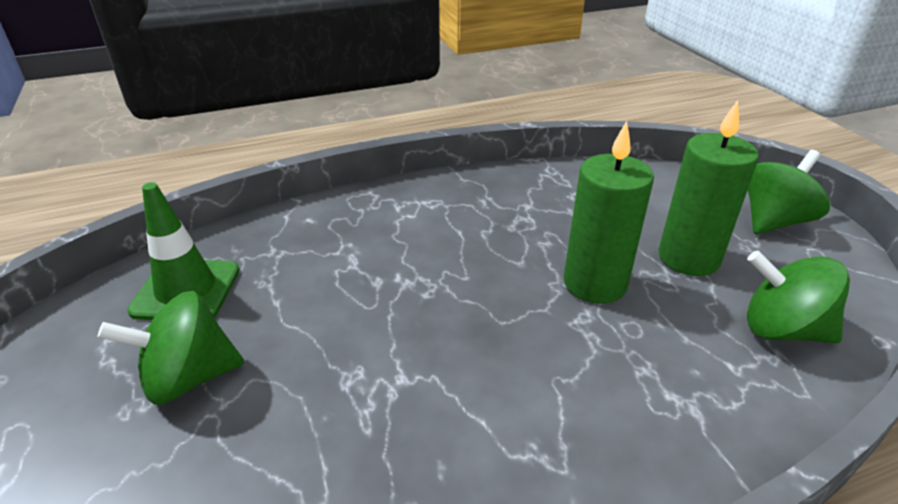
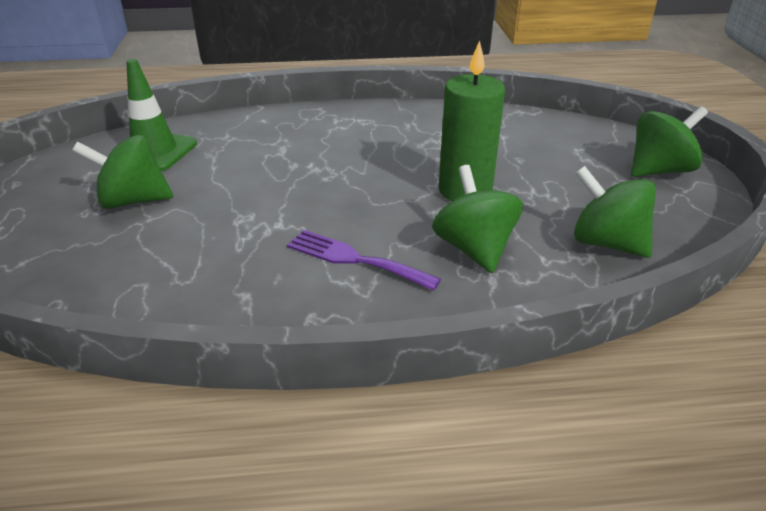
camera: 15 degrees right, 0 degrees up
(523, 415) = (355, 259): none -> purple fork
(650, 367) = (474, 248): none -> green spinning top
(688, 258) = (559, 185): green candle -> none

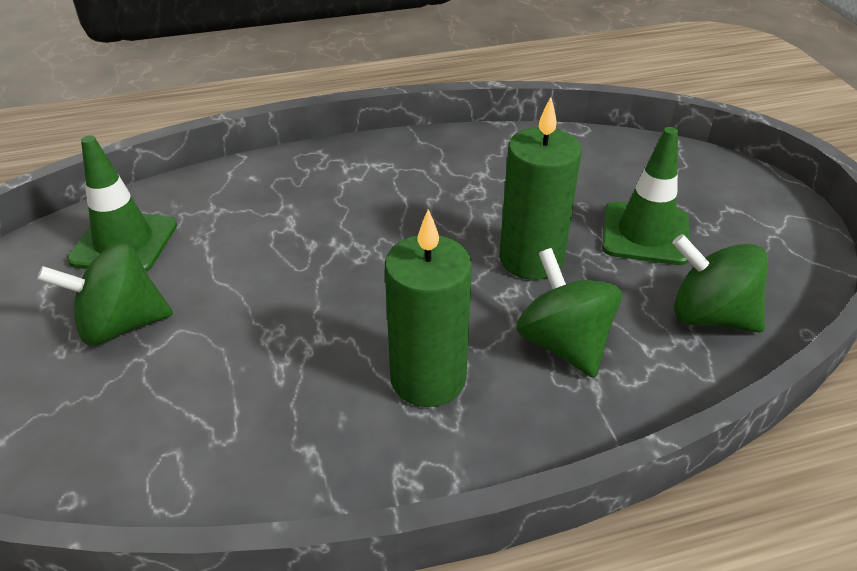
camera: 10 degrees left, 5 degrees up
(355, 259) = (428, 378): purple fork -> green candle
(567, 182) = (645, 233): none -> green traffic cone
(659, 170) = (743, 204): green spinning top -> none

